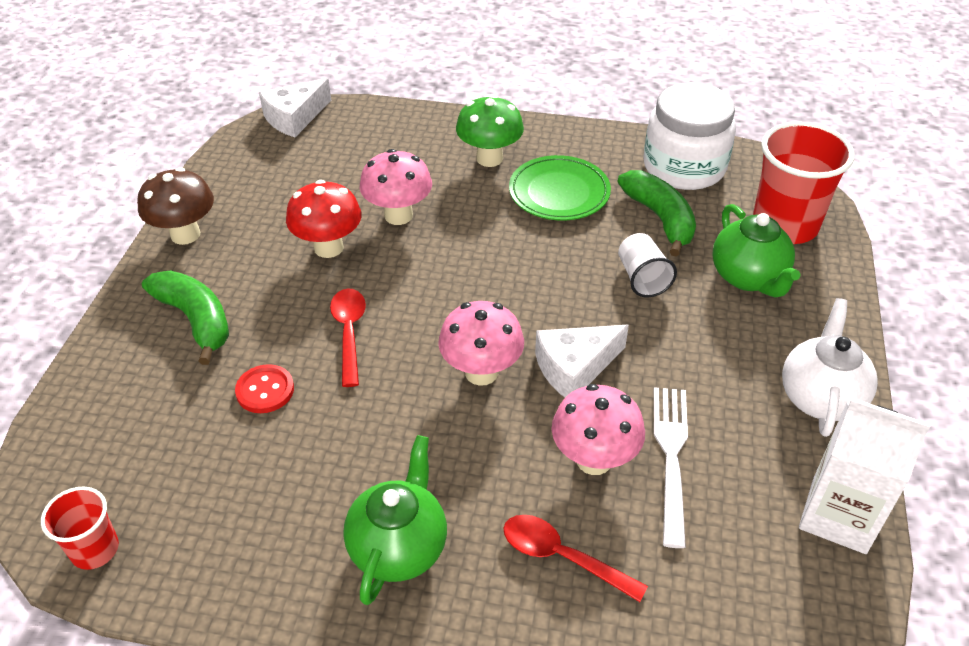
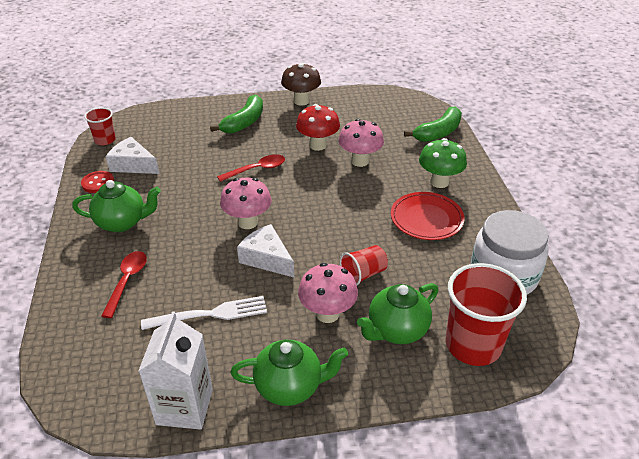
camera: 70 degrees right, 5 degrees down
(265, 390) = (207, 155): red button -> red button (98, 183)
(294, 118) = (420, 103): white cheese -> white cheese (133, 165)
(559, 193) = (426, 219): green plate -> red plate
(594, 460) = (197, 280): pink mushroom -> pink mushroom (327, 314)
(642, 278) = (363, 274): white cup -> red cup
(660, 218) = (433, 272): green banana -> green banana (438, 133)
(820, 397) = (290, 387): white teapot -> green teapot

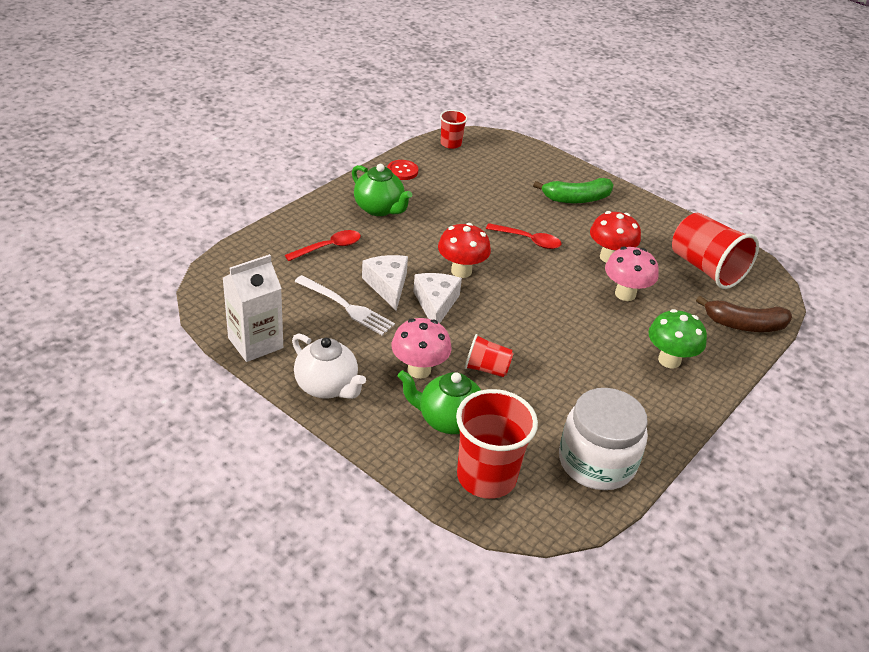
camera: 45 degrees right, 0 degrees up
(133, 165) = (444, 174): white cheese -> white cheese (387, 285)
(247, 222) = (461, 271): pink mushroom -> red mushroom
(290, 387) = (327, 387): green teapot -> white teapot
(301, 101) = (656, 214): brown mushroom -> none
(374, 115) = (706, 268): none -> red cup
(426, 219) = (605, 375): red plate -> none
(438, 133) = (744, 325): green banana -> brown banana

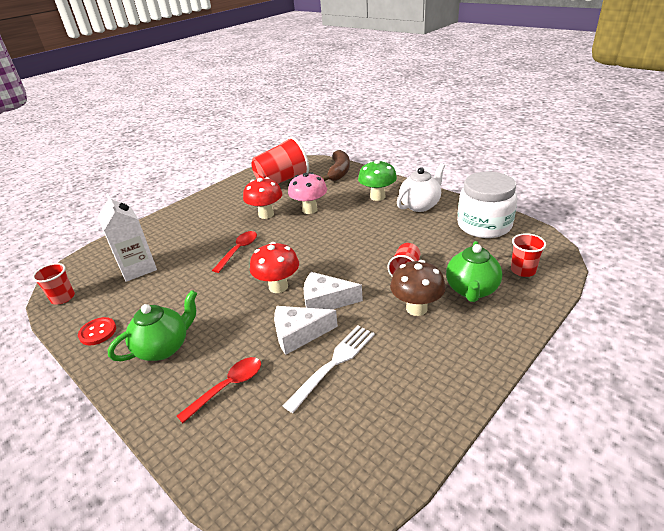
camera: 80 degrees left, 5 degrees down
(255, 343) = (405, 442): white carton -> white carton (138, 268)
(327, 387) = (457, 370): white teapot -> white teapot (420, 205)
(329, 247) = (228, 387): red spoon -> red spoon turned 75 degrees clockwise
(419, 370) = (416, 308): pink mushroom -> brown mushroom
(486, 477) = (523, 270): red cup -> red cup, size x0.53
(576, 199) = (186, 227): green banana -> none

